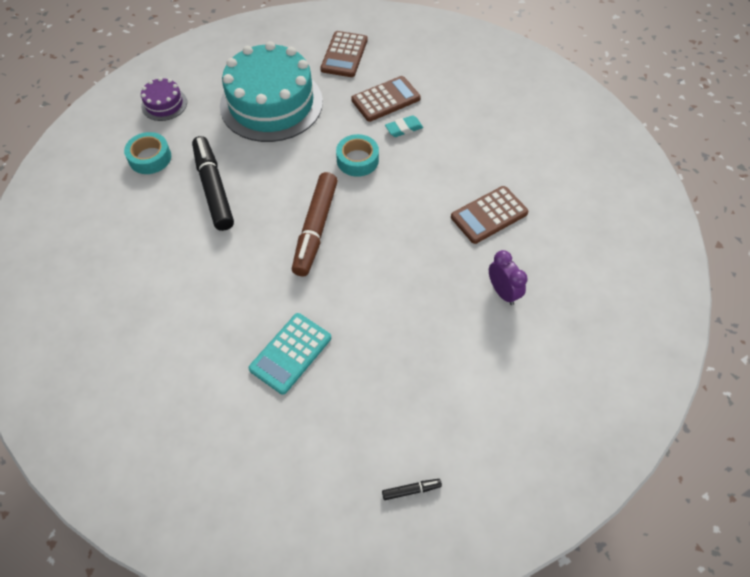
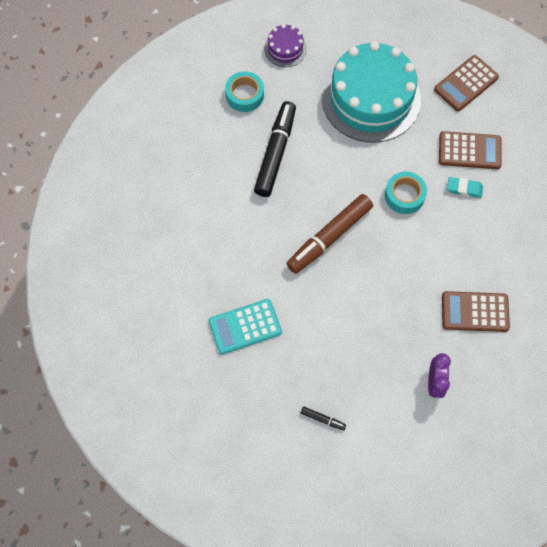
camera: 35 degrees right, 10 degrees up
(411, 490) = (259, 479): black marker -> black marker (323, 419)

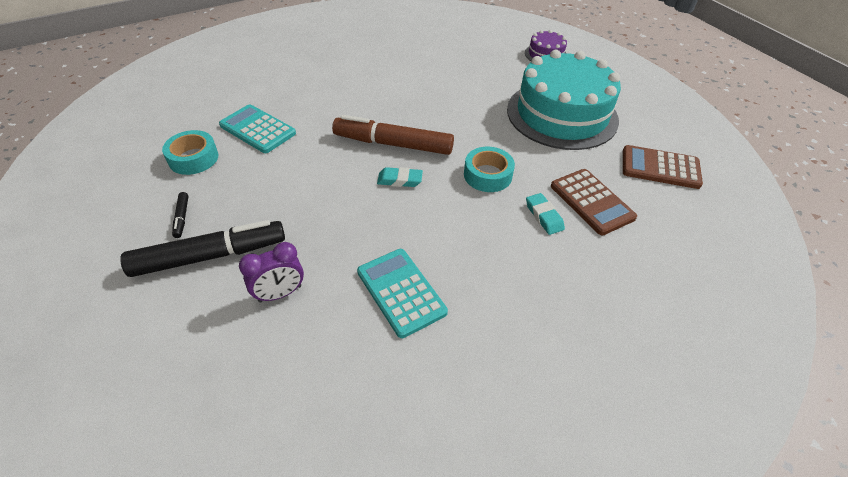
camera: 55 degrees right, 20 degrees down
(244, 95) = (479, 51): turquoise tape -> turquoise tape (193, 158)
(275, 153) = (445, 84): black marker -> black marker (210, 256)
(373, 256) = (400, 180): none -> turquoise eraser
(475, 312) = (401, 292): brown calculator -> turquoise calculator

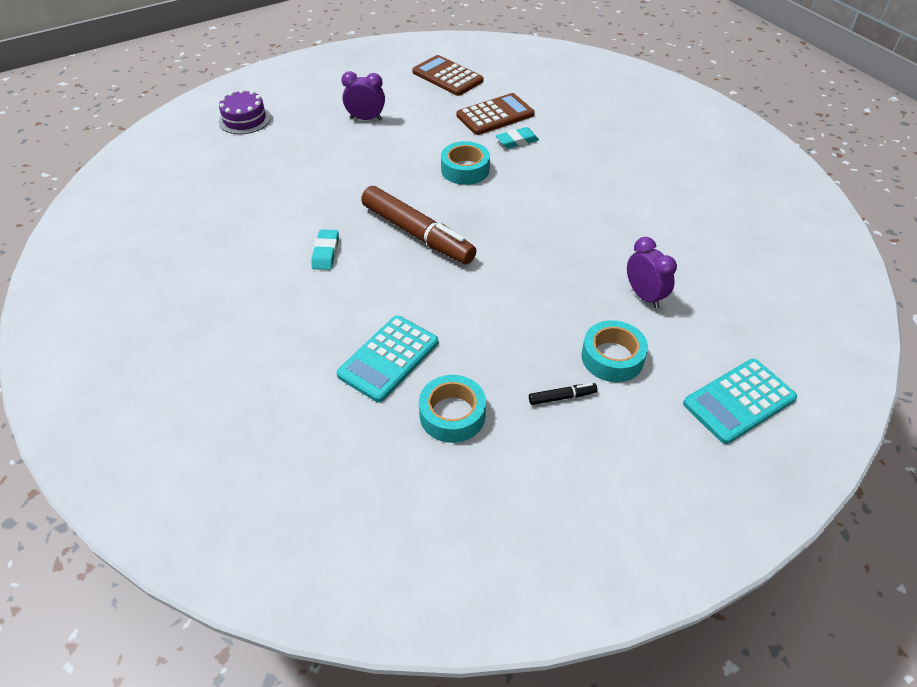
camera: 90 degrees left, 0 degrees up
(210, 256) = (612, 357): black marker -> turquoise tape
(393, 144) = (417, 234): brown marker -> brown marker turned 60 degrees counterclockwise
(400, 180) = (478, 227): turquoise eraser -> turquoise eraser (325, 253)
(401, 292) = (621, 221): turquoise calculator -> turquoise calculator (739, 401)
(562, 114) = (366, 119): turquoise cake -> purple clock
(660, 168) = (447, 77): brown calculator -> brown calculator turned 120 degrees clockwise

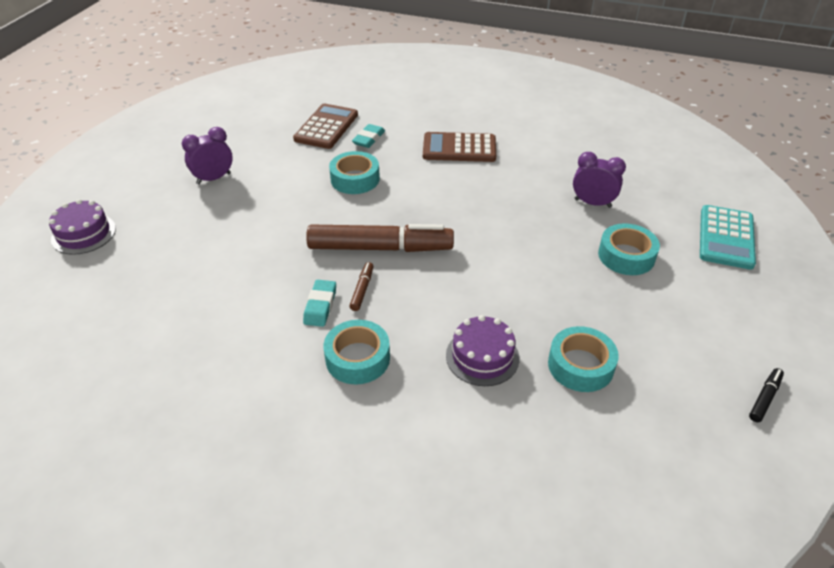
camera: 40 degrees left, 5 degrees down
(305, 304) = (357, 358): none -> turquoise tape
(325, 253) = (320, 306): turquoise eraser -> turquoise eraser turned 45 degrees clockwise
(367, 258) = (362, 290): none -> brown marker
(388, 358) = (482, 356): turquoise calculator -> purple cake
(447, 77) = (246, 114): brown calculator -> brown calculator (459, 148)
(562, 397) = (631, 303): black marker -> black marker (764, 398)

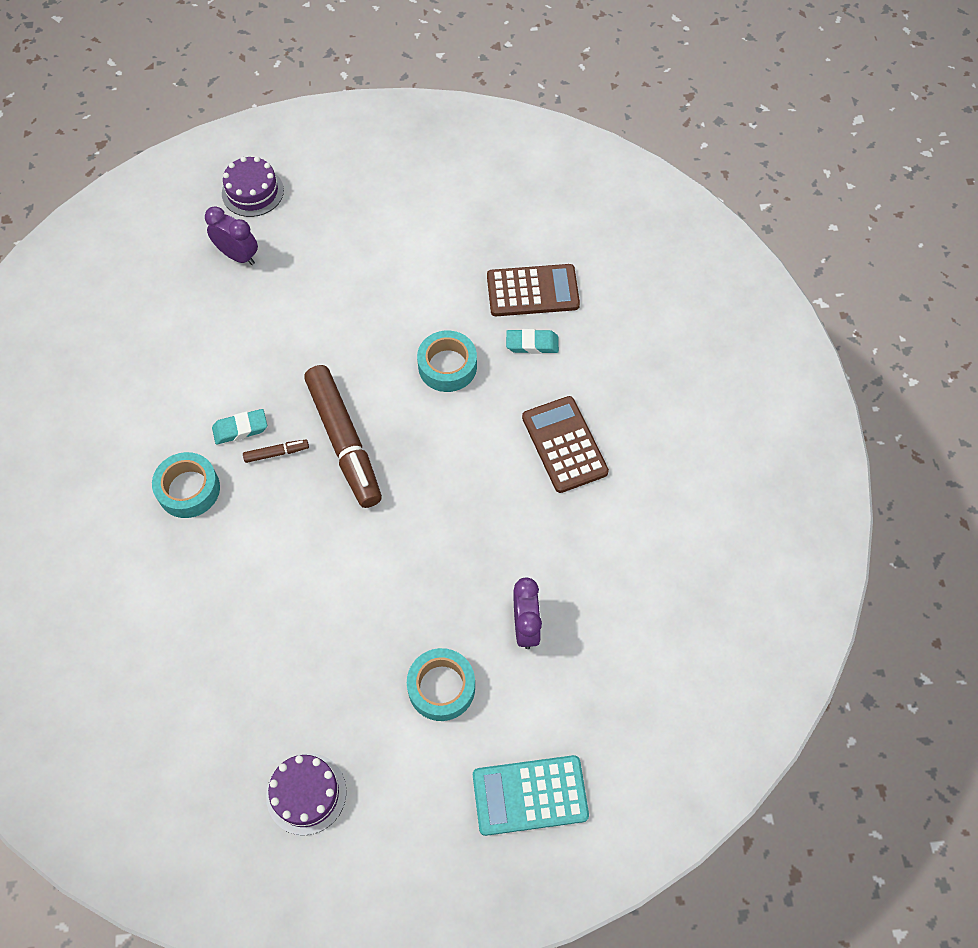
camera: 65 degrees right, 20 degrees up
(214, 178) = (383, 241): purple clock -> purple clock (238, 256)
(482, 356) = (230, 591): purple cake -> purple cake (306, 793)
(580, 365) = (252, 682): turquoise tape -> none
(764, 398) = (274, 868): black marker -> none

